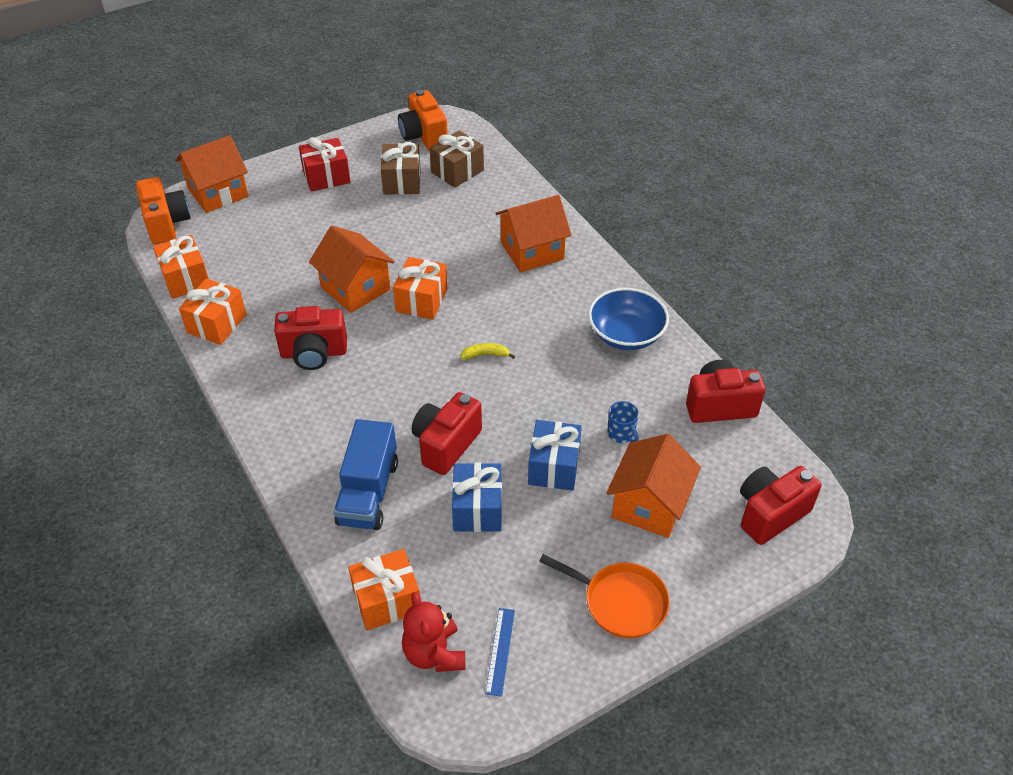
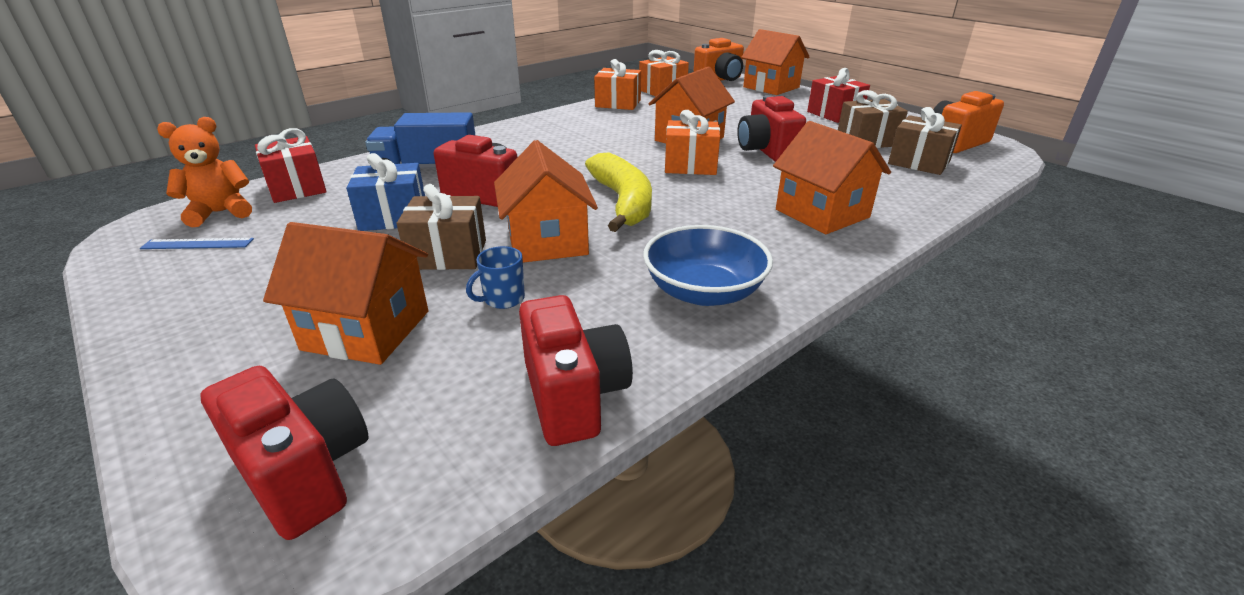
camera: 80 degrees right, 15 degrees down
(314, 353) = (596, 134): red camera -> red camera (766, 151)
(387, 600) = (297, 188): orange gift -> red gift
(434, 653) = (221, 213): red teddy bear -> orange teddy bear
(486, 355) = (623, 202): yellow banana -> yellow banana, size x2.41
(545, 406) = (547, 242): none -> orange house
(554, 467) = (448, 254): blue gift -> brown gift
(620, 602) = (211, 315): orange pan -> none

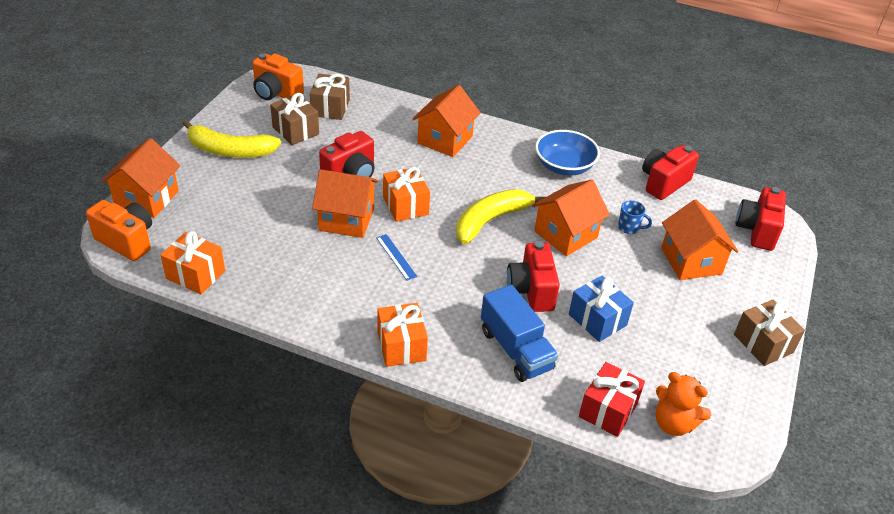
camera: 120 degrees left, 10 degrees up
(197, 244) = (708, 396): blue ruler -> blue ruler (396, 257)
(448, 254) = (613, 268): brown gift -> brown gift (763, 343)
(618, 103) = (263, 295): orange gift -> orange gift (401, 346)
(834, 114) = (230, 150): red gift -> yellow banana

